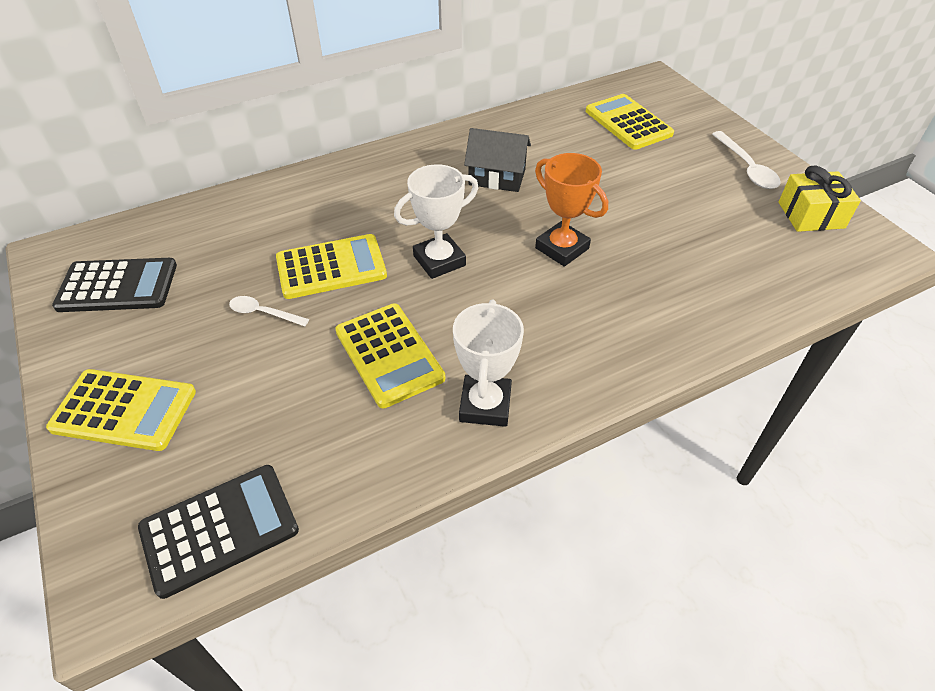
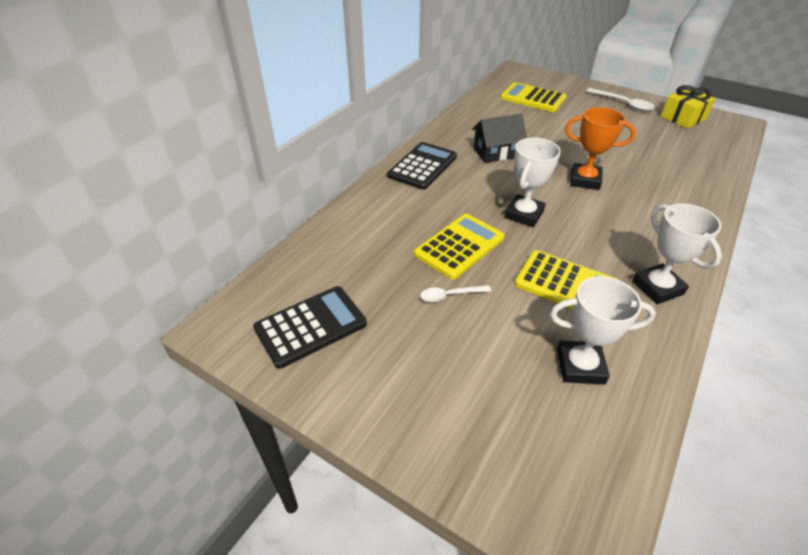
camera: 30 degrees left, 5 degrees down
(124, 410) = (430, 412): yellow calculator -> none
(219, 529) = (603, 454): black calculator -> black calculator (422, 166)
(300, 441) = (580, 366): none -> white trophy

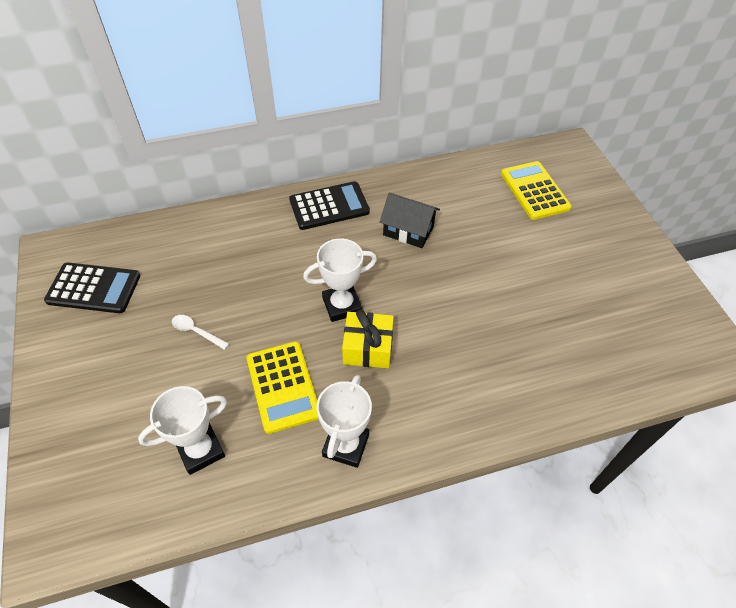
camera: 40 degrees right, 10 degrees up
(459, 246) = (256, 297): yellow calculator -> none
(580, 366) = (200, 450): white trophy -> white trophy turned 75 degrees counterclockwise
(585, 180) = (444, 310): orange trophy -> none
(623, 104) = (625, 253): white spoon -> none
(683, 118) = (667, 311): yellow gift -> yellow gift (368, 348)

